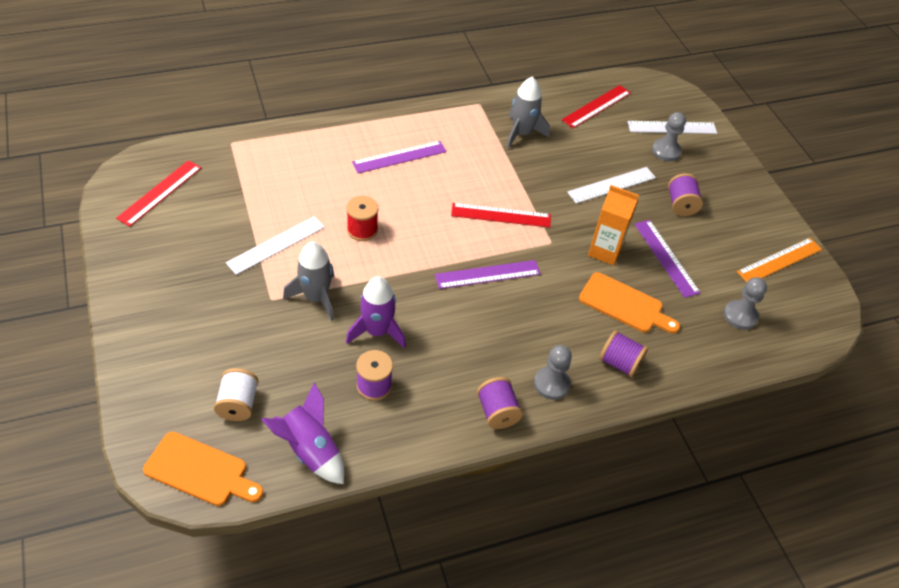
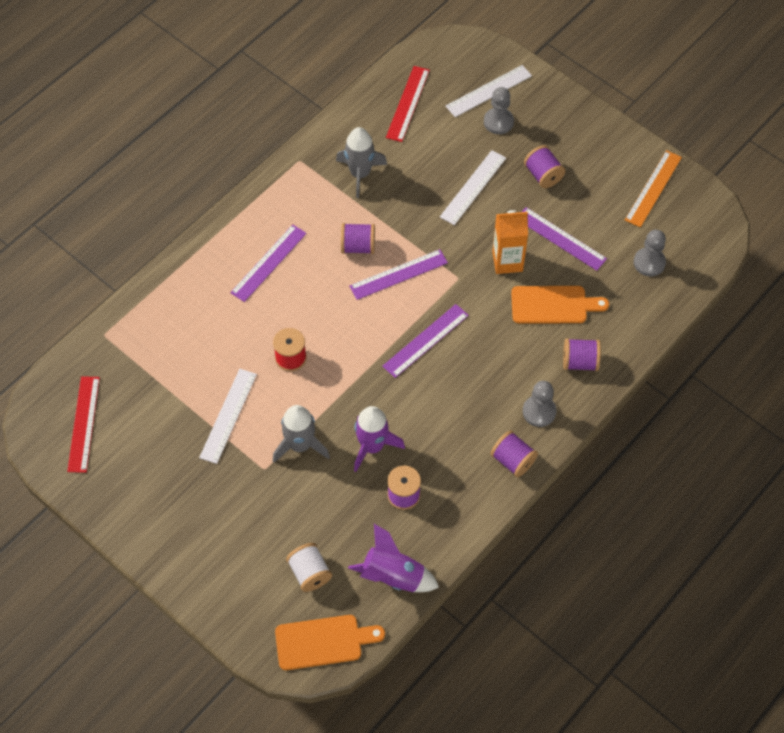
camera: 25 degrees left, 10 degrees up
(481, 180) = (358, 246): none -> purple spool
(501, 215) = (398, 274): red ruler -> purple ruler

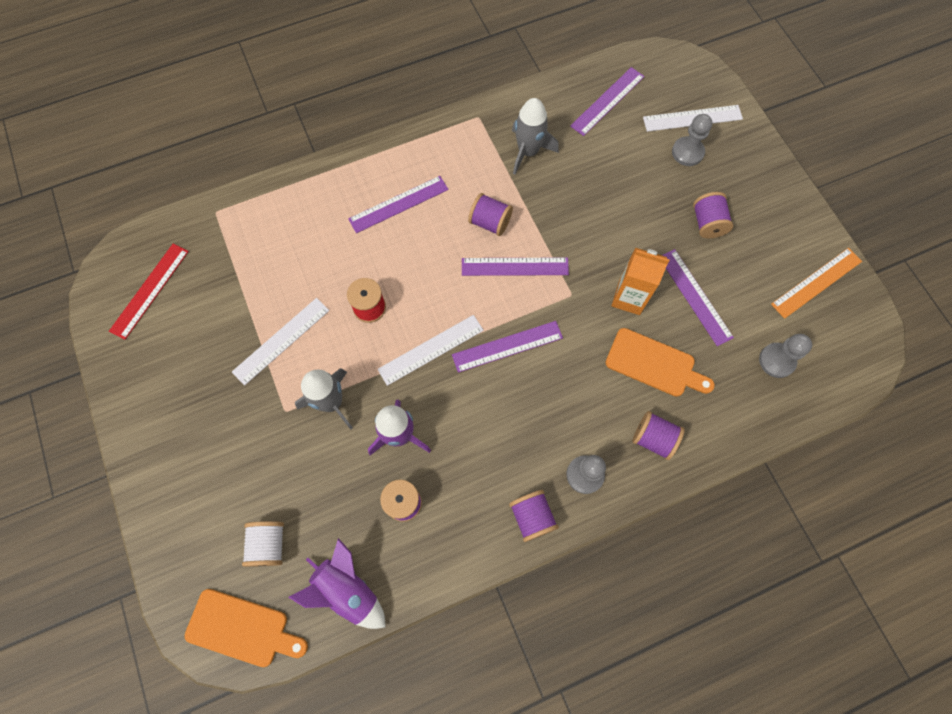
camera: 25 degrees right, 10 degrees up
(407, 103) = (607, 101): red ruler -> purple ruler
(473, 187) = (631, 208): white ruler -> white ruler (431, 349)

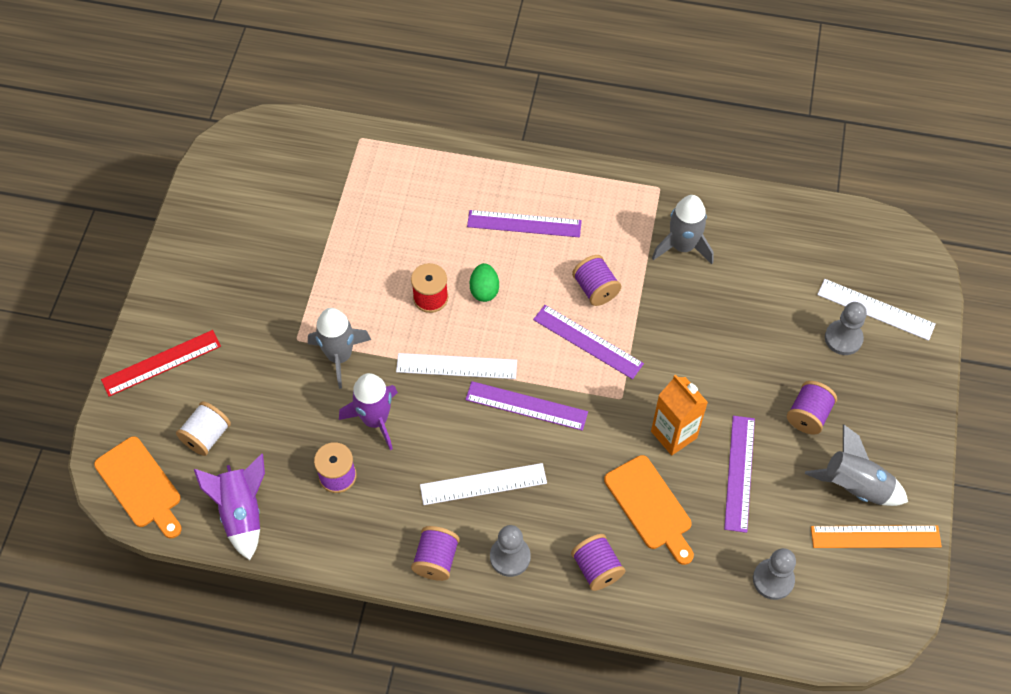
camera: 35 degrees right, 10 degrees down
(149, 290) = (260, 172): red ruler -> red ruler (161, 363)
(281, 340) = (336, 279): white ruler -> white ruler (483, 484)
(407, 275) = (484, 290): none -> green egg
(607, 101) = (800, 244): purple ruler -> none
(776, 255) = (855, 486): none -> grey rocket

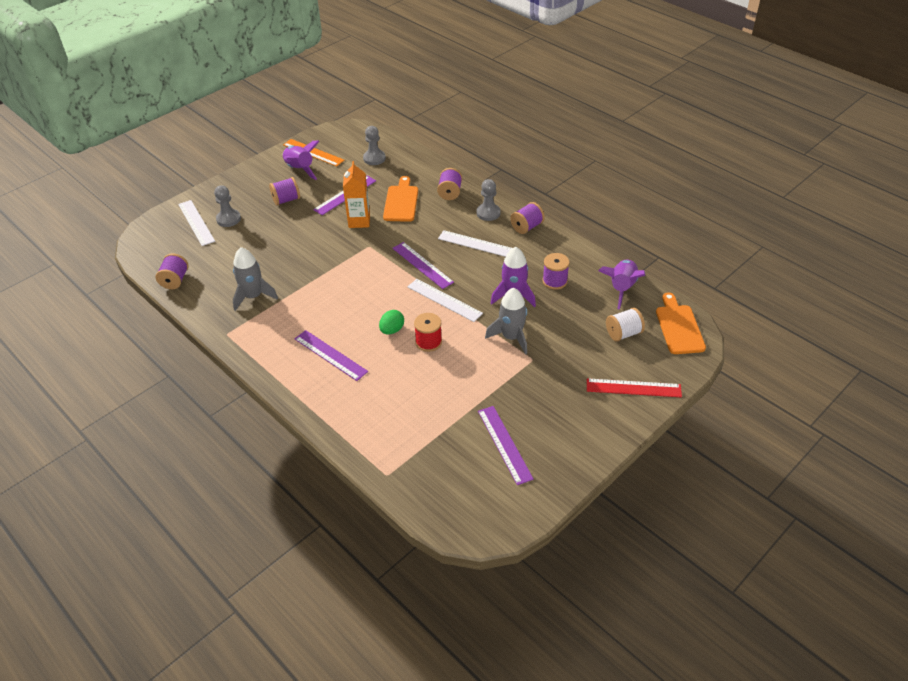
camera: 145 degrees left, 15 degrees down
(588, 341) = (359, 277): purple ruler -> purple ruler (504, 444)
(595, 289) = (327, 299): purple spool -> purple spool (175, 280)
(855, 486) = (299, 170): grey rocket -> purple rocket

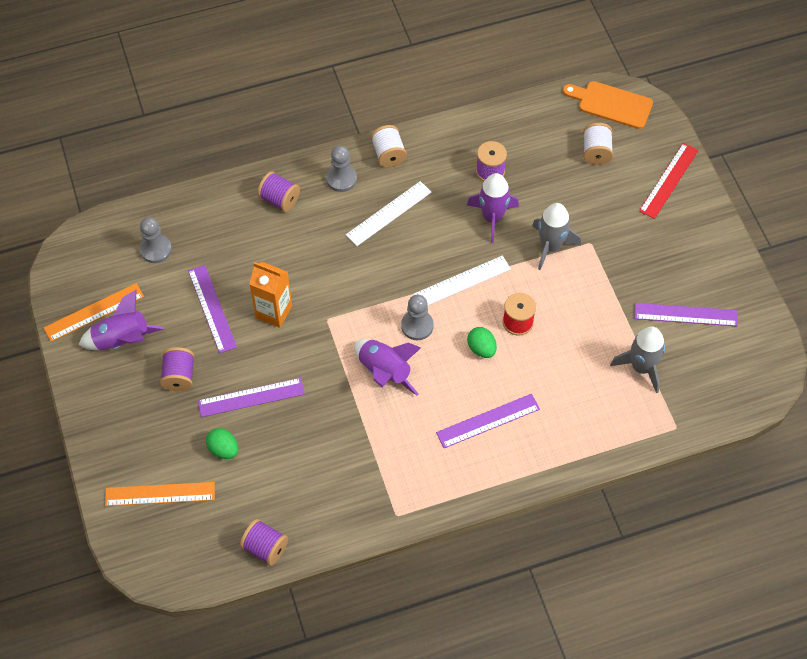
camera: 65 degrees left, 15 degrees up
(196, 222) = (160, 494): white ruler -> orange ruler
(228, 219) = (177, 454): grey pawn -> grey pawn (417, 326)
(241, 237) = (223, 449): none -> green egg
(253, 296) = (346, 468): grey rocket -> grey rocket (641, 367)
(401, 202) = (264, 255): orange cutting board -> none
(422, 265) = (393, 279): purple ruler -> purple ruler (251, 397)
(527, 227) = (388, 154): purple spool -> white spool
(621, 288) = (534, 121): purple rocket -> purple rocket (384, 372)

